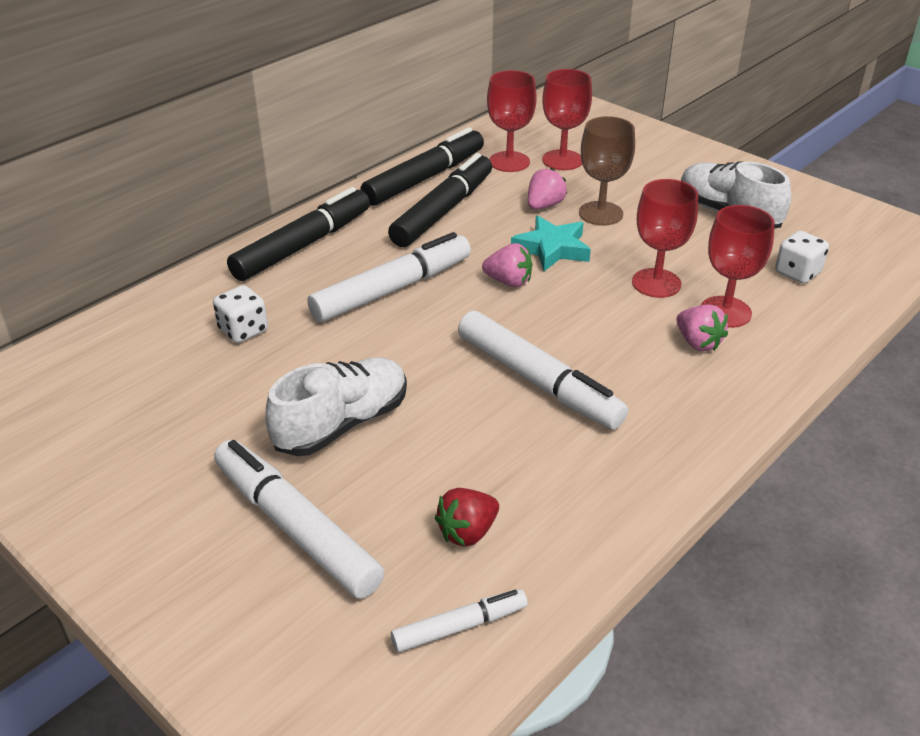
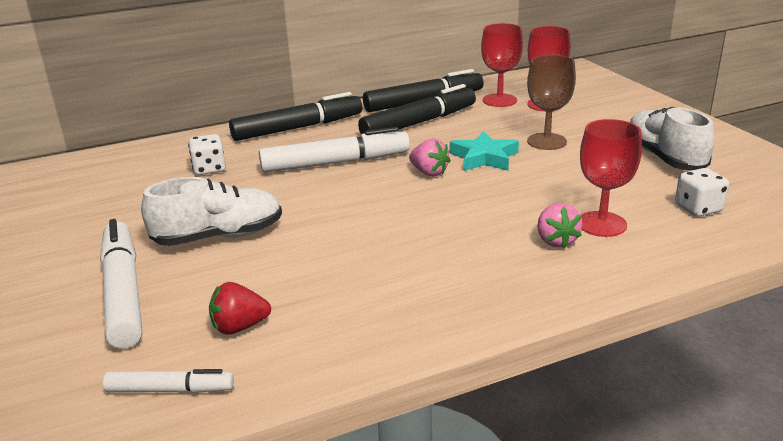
camera: 25 degrees right, 10 degrees down
(538, 381) = (391, 240): white marker -> none
(544, 205) = (503, 130): pink strawberry -> none
(656, 283) = (554, 194): red goblet -> none

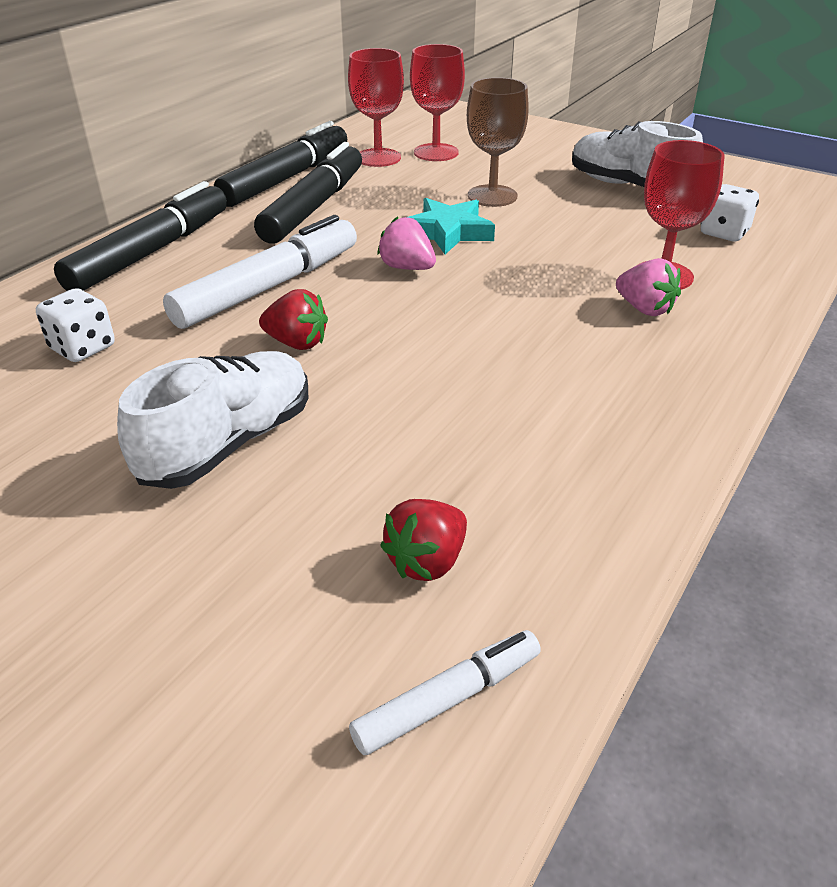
camera: 35 degrees left, 10 degrees up
(123, 292) = (181, 587): white marker -> none
(313, 197) = (297, 343): none -> red strawberry
(429, 172) = (407, 268): pink strawberry -> pink strawberry turned 150 degrees counterclockwise

